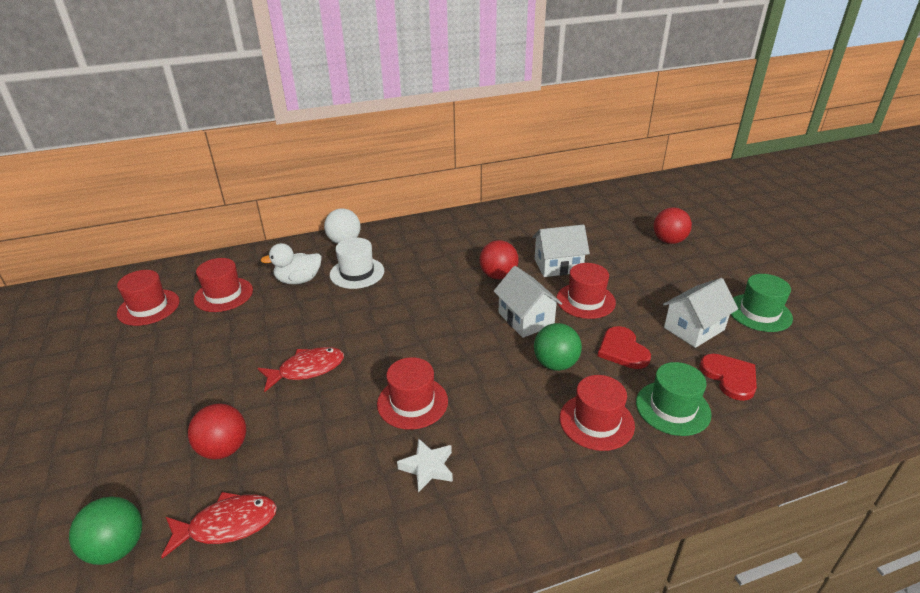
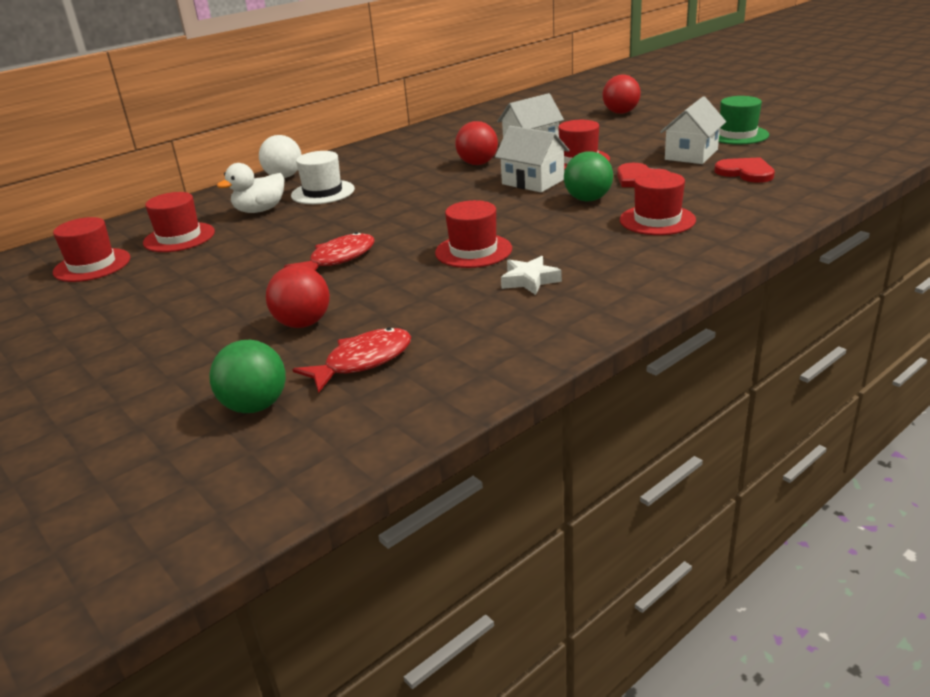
camera: 20 degrees left, 5 degrees down
(672, 408) = (714, 198): green hat -> none

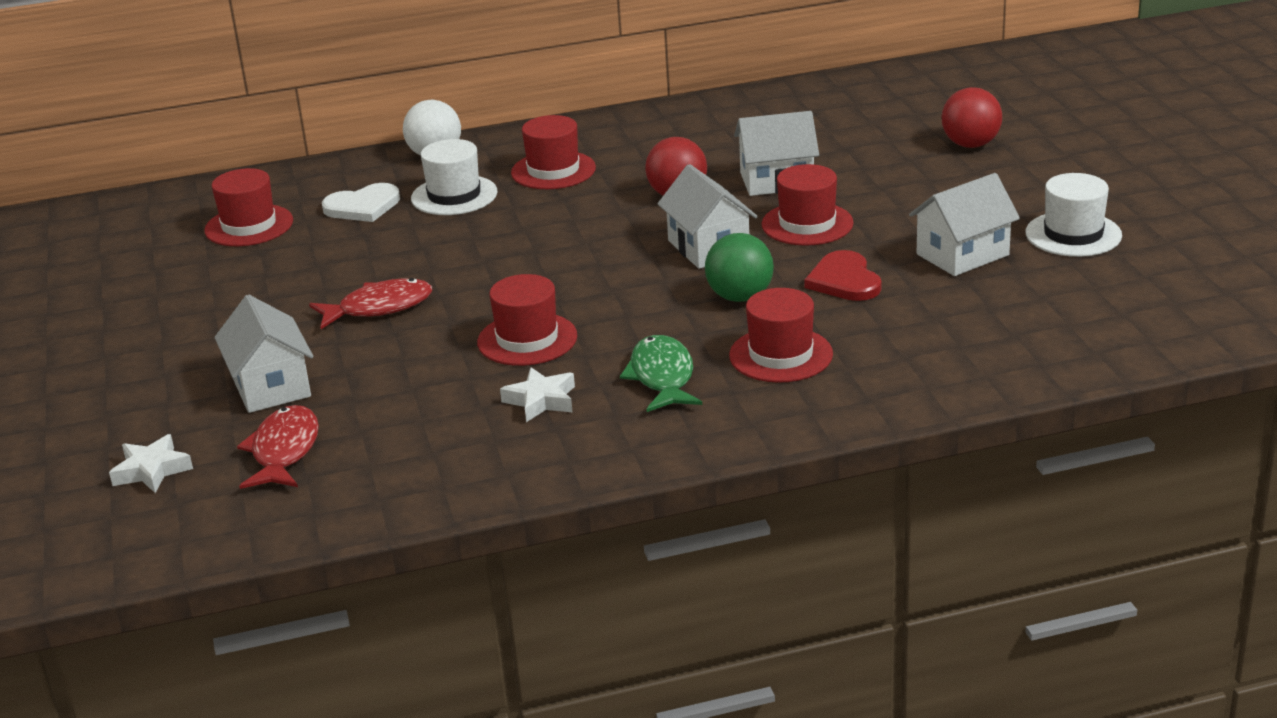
camera: 25 degrees right, 0 degrees up
(92, 265) = (138, 242): red hat -> red hat (553, 170)
(255, 406) = (152, 470): green ball -> white star
(260, 210) = (363, 206): white duck -> white heart
(303, 323) = (271, 386): red ball -> white house
(363, 361) = (284, 451): red fish -> red fish turned 75 degrees counterclockwise
(596, 248) = (662, 377): none -> green fish
(737, 135) = (1073, 234): green hat -> white hat
(746, 172) = (991, 307): red heart -> none

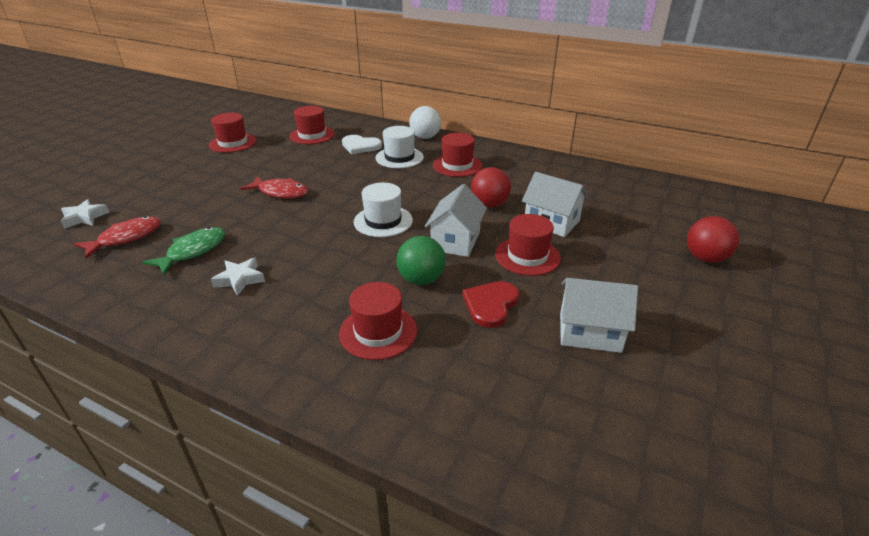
camera: 40 degrees right, 5 degrees up
(271, 386) = (183, 205): white house -> none
(527, 339) = (296, 242): red hat -> red hat (233, 143)
(662, 377) = (305, 303): green fish -> green fish (193, 251)
(1073, 234) = (694, 366): white hat -> white hat (383, 221)

